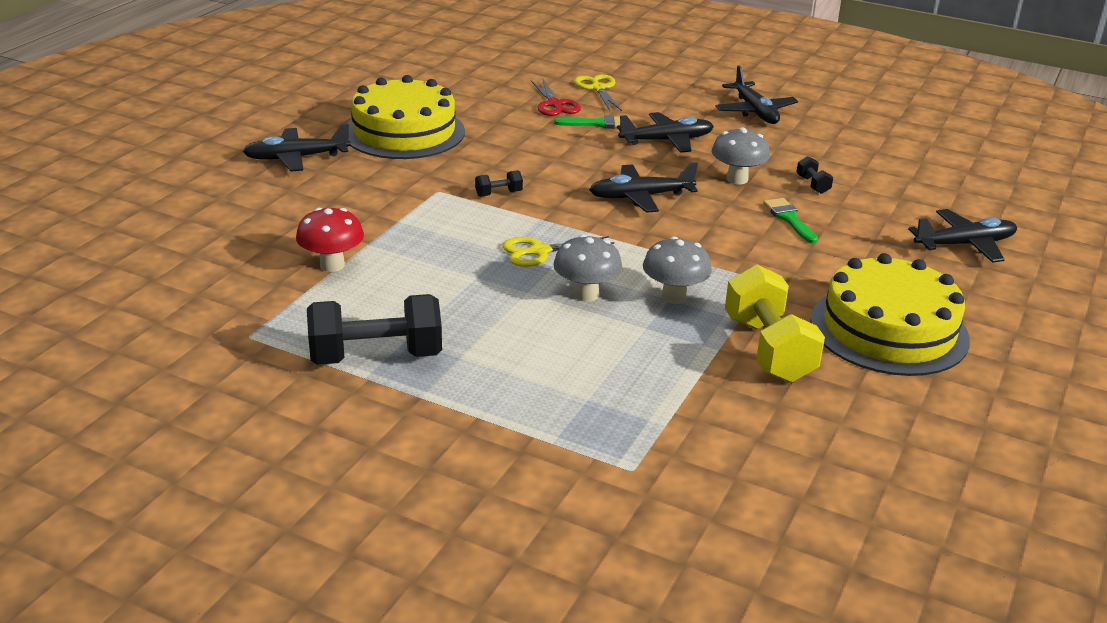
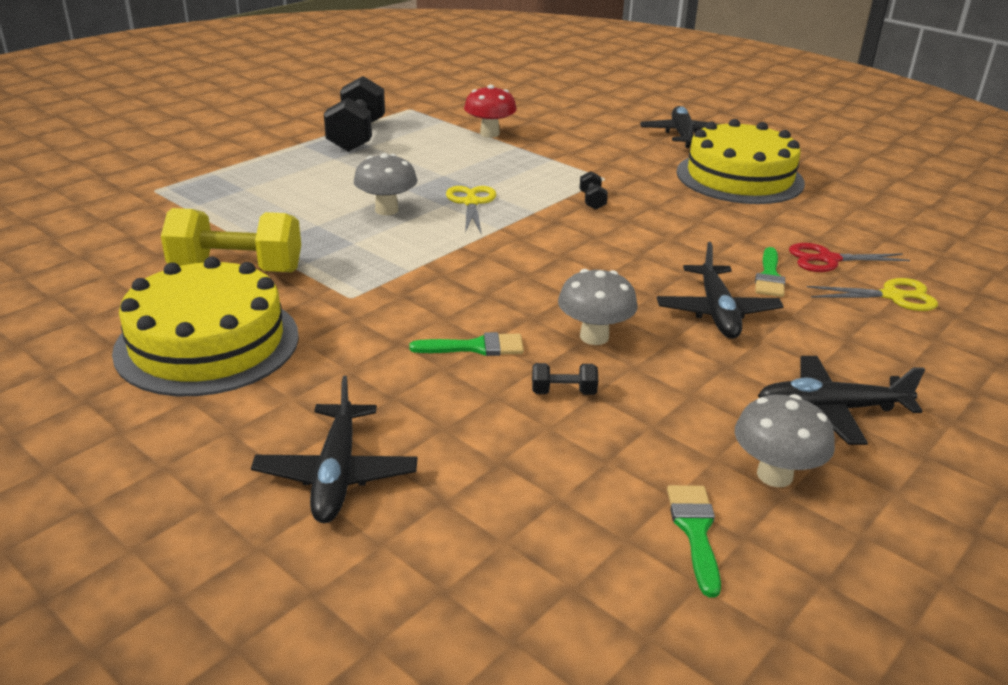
camera: 105 degrees right, 0 degrees up
(640, 197) = (564, 267): black plane -> none
(674, 297) = (355, 245): grey mushroom -> grey mushroom (774, 475)
(896, 145) = (695, 531): none -> green brush

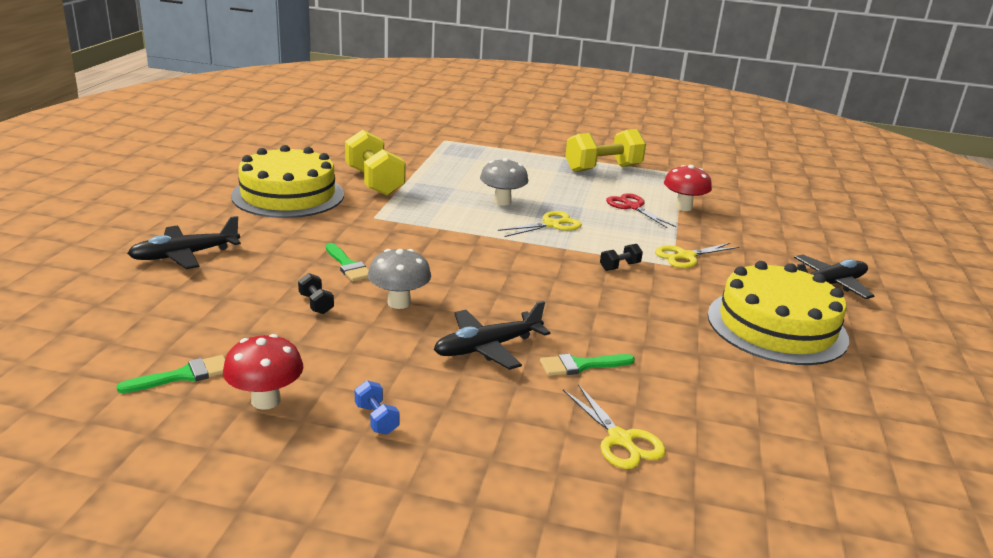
camera: 60 degrees right, 5 degrees down
(357, 136) = (603, 168): black dumbbell -> yellow dumbbell
(593, 167) = (685, 256): none -> yellow scissors
(774, 475) = (266, 400): grey mushroom -> red mushroom
(828, 259) = (655, 394): red scissors -> red scissors (632, 207)
(831, 409) = (376, 419): black plane -> blue dumbbell

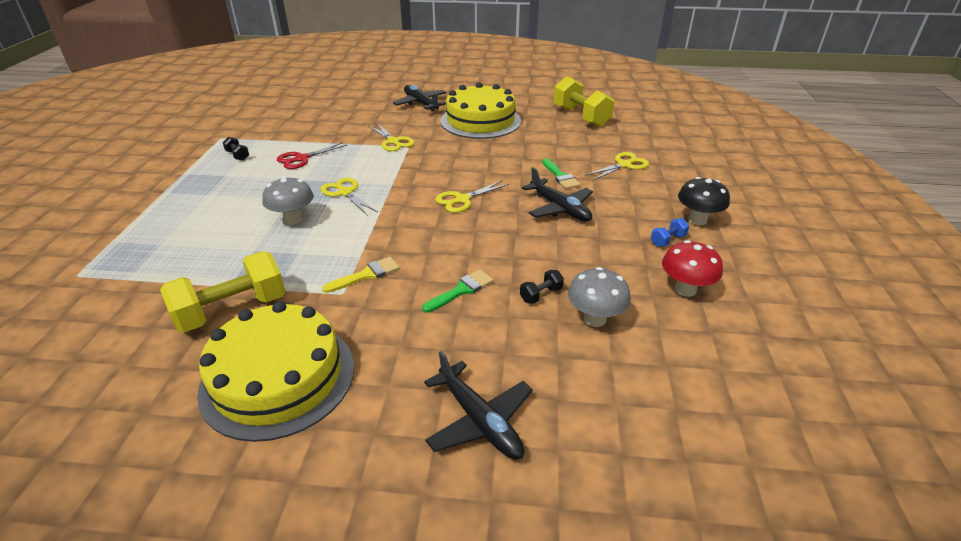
camera: 95 degrees left, 10 degrees up
(183, 375) = (689, 341): green brush -> none
(396, 227) = (366, 275): none -> yellow brush
(399, 303) = (517, 252): grey mushroom -> grey mushroom (595, 319)
(419, 468) = (697, 220): none -> black mushroom
(524, 284) = (462, 200): none -> yellow scissors
(603, 168) = (204, 171): yellow dumbbell -> yellow dumbbell (581, 116)
(619, 266) = (418, 164): black dumbbell -> black dumbbell (238, 156)
(683, 207) = (301, 139): red mushroom -> none

